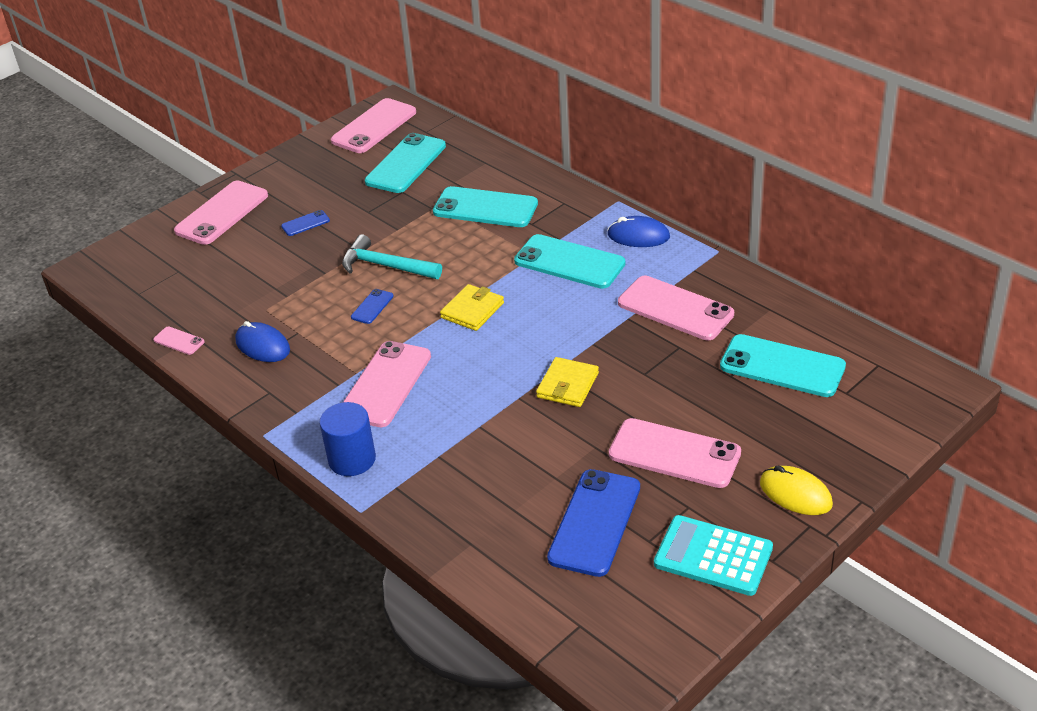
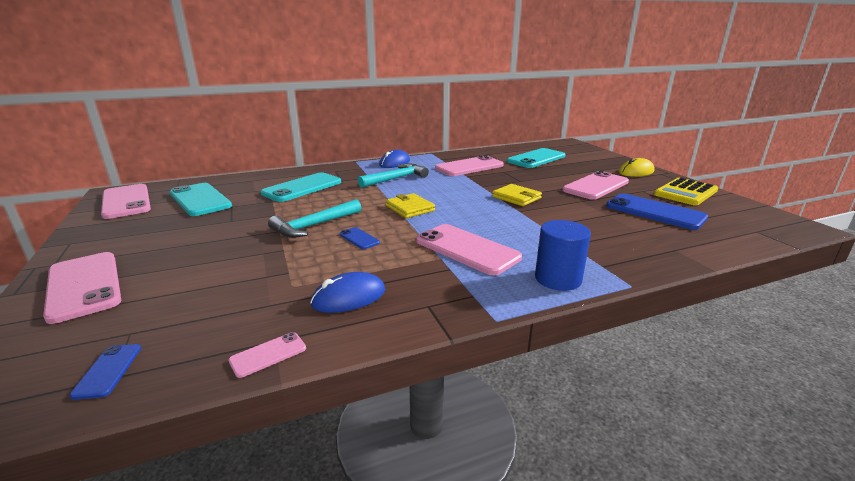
camera: 70 degrees left, 15 degrees down
(305, 223) = (195, 246): blue phone -> blue phone (108, 371)
(569, 262) = (396, 179): turquoise phone -> turquoise hammer
(713, 556) = (685, 192): turquoise calculator -> yellow calculator

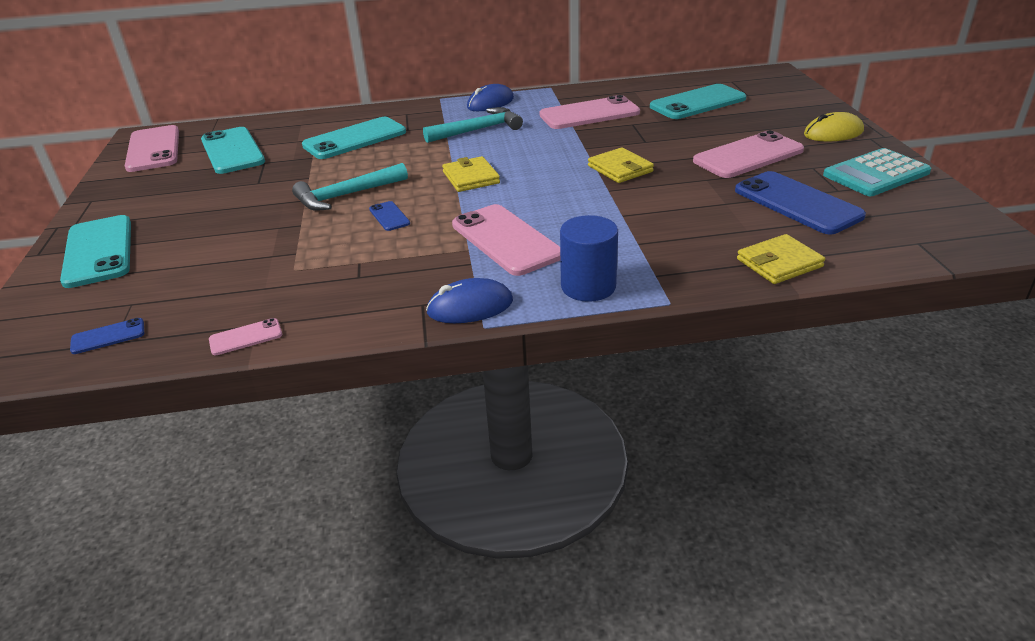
camera: 15 degrees right, 10 degrees up
(84, 286) = (99, 251): pink phone -> turquoise phone
(108, 371) = (108, 336): blue phone -> blue phone turned 60 degrees clockwise
(349, 297) = (345, 287): blue mouse -> blue mouse (470, 307)
(681, 251) = (779, 263): none -> yellow wallet
(685, 192) = (876, 174): yellow calculator -> turquoise calculator

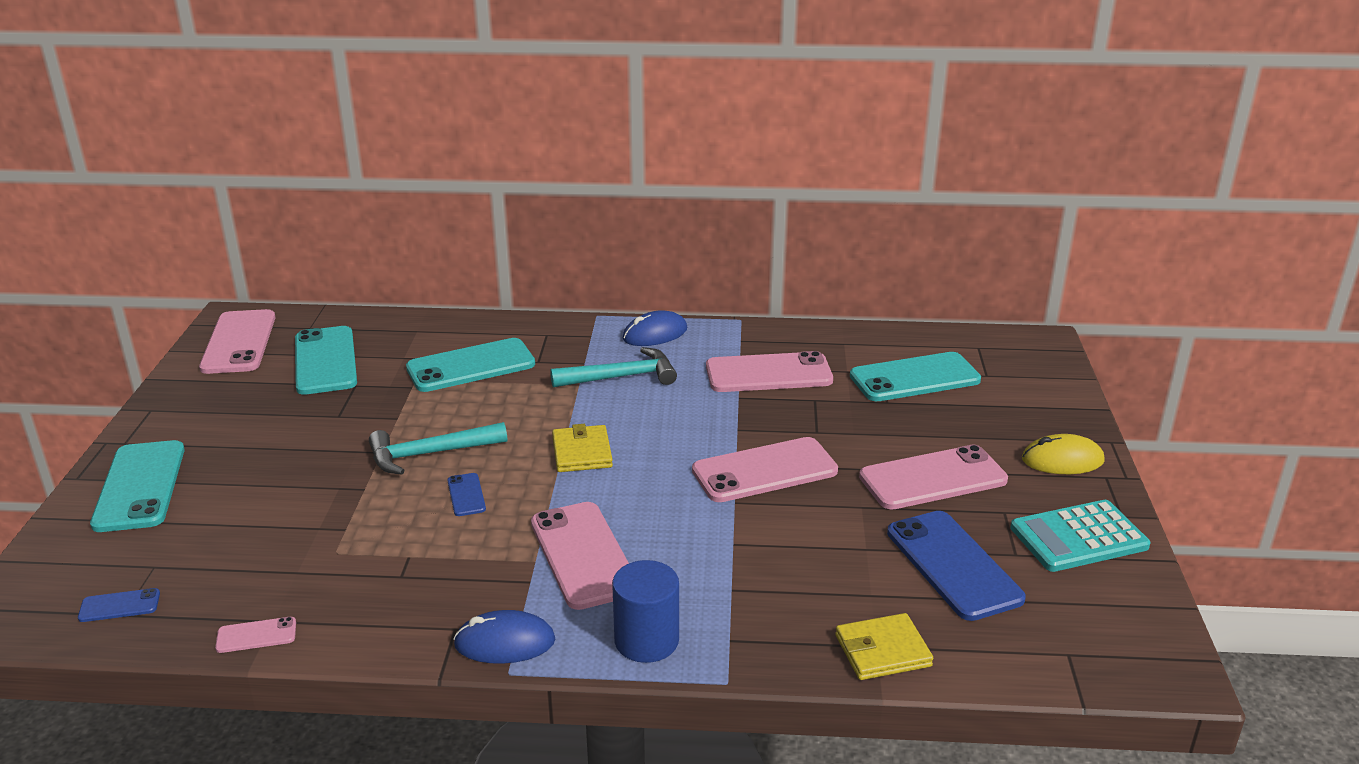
camera: 10 degrees right, 5 degrees down
(620, 169) = (764, 471): yellow wallet -> pink phone

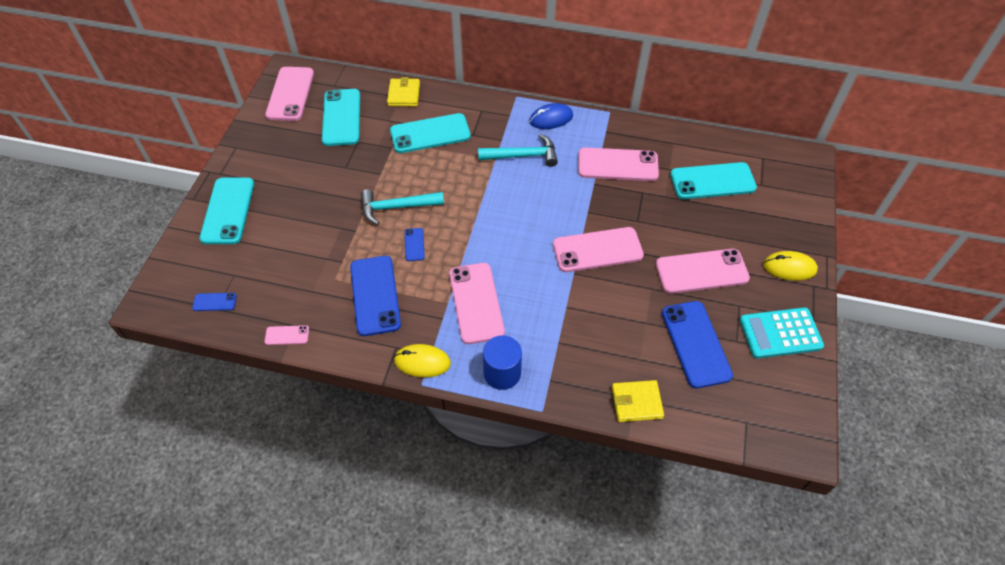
camera: 10 degrees right, 25 degrees up
(409, 565) = (375, 295): none -> blue phone
(505, 642) = (422, 362): blue mouse -> yellow mouse
(582, 452) = (488, 219): yellow wallet -> yellow wallet (404, 94)

